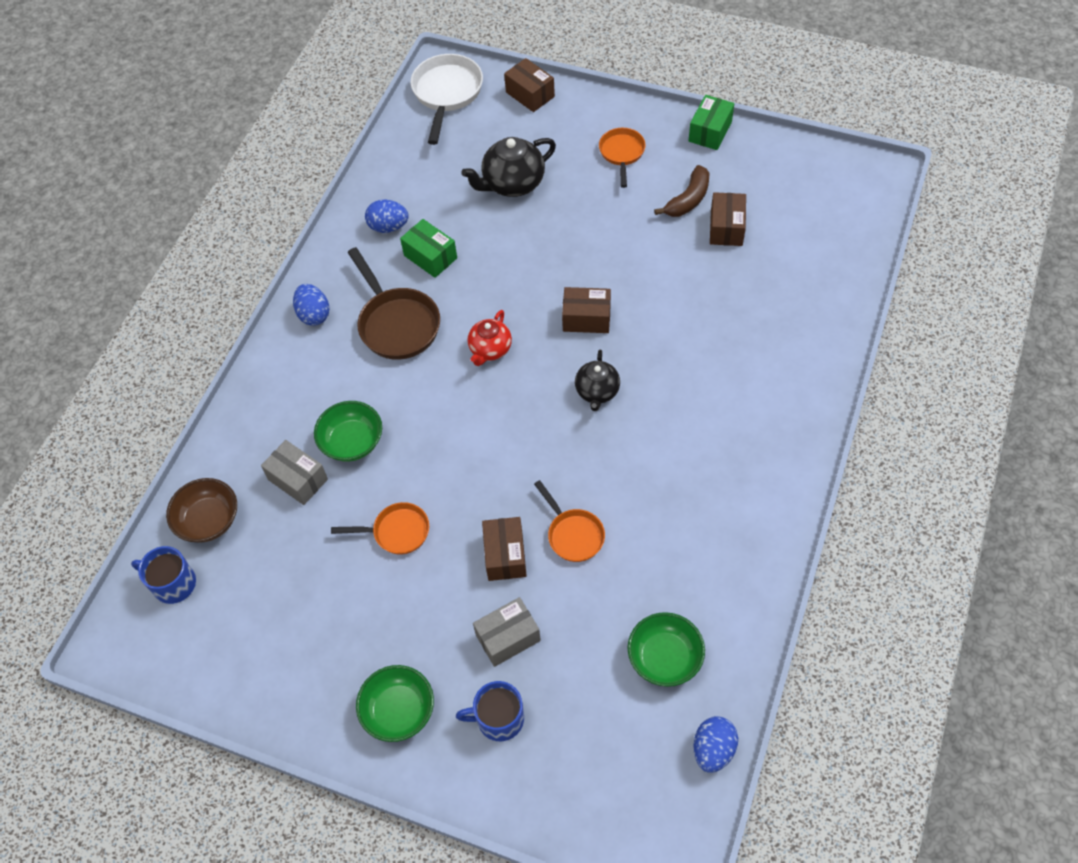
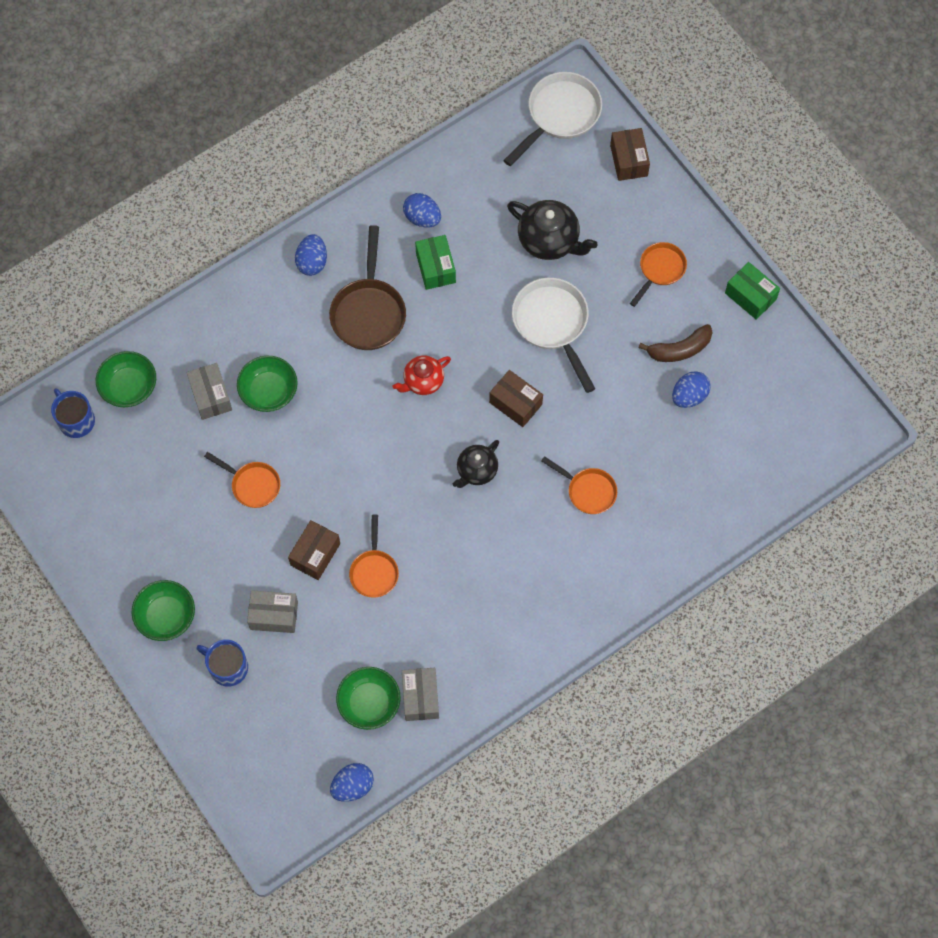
camera: 30 degrees right, 10 degrees up
(209, 520) = (129, 387): brown bowl -> green bowl
(512, 183) = (549, 241): black teapot -> black teapot turned 150 degrees counterclockwise
(567, 241) = (552, 324): none -> white pan
(707, 348) = (588, 491): none -> orange pan
(708, 619) = (420, 697): none -> grey box
(710, 132) = (750, 296): green box -> green box turned 75 degrees clockwise
(726, 228) = (689, 396): brown box -> blue egg

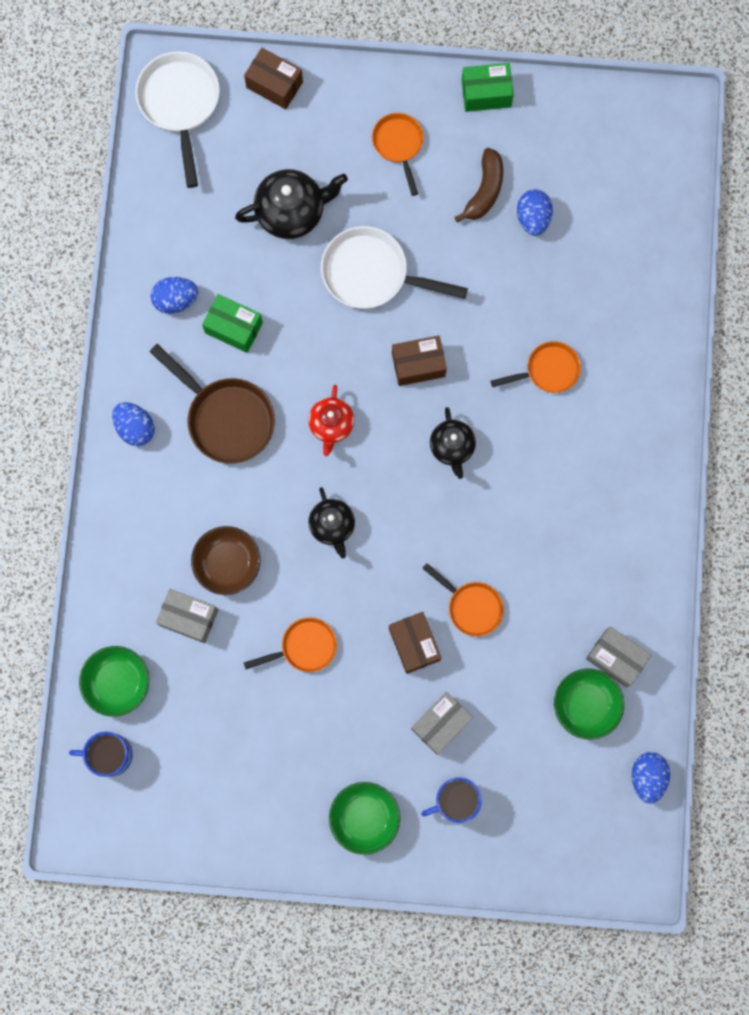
camera: 50 degrees left, 10 degrees up
(269, 391) = (228, 563): green bowl -> brown bowl
(352, 437) = (332, 526): none -> black teapot

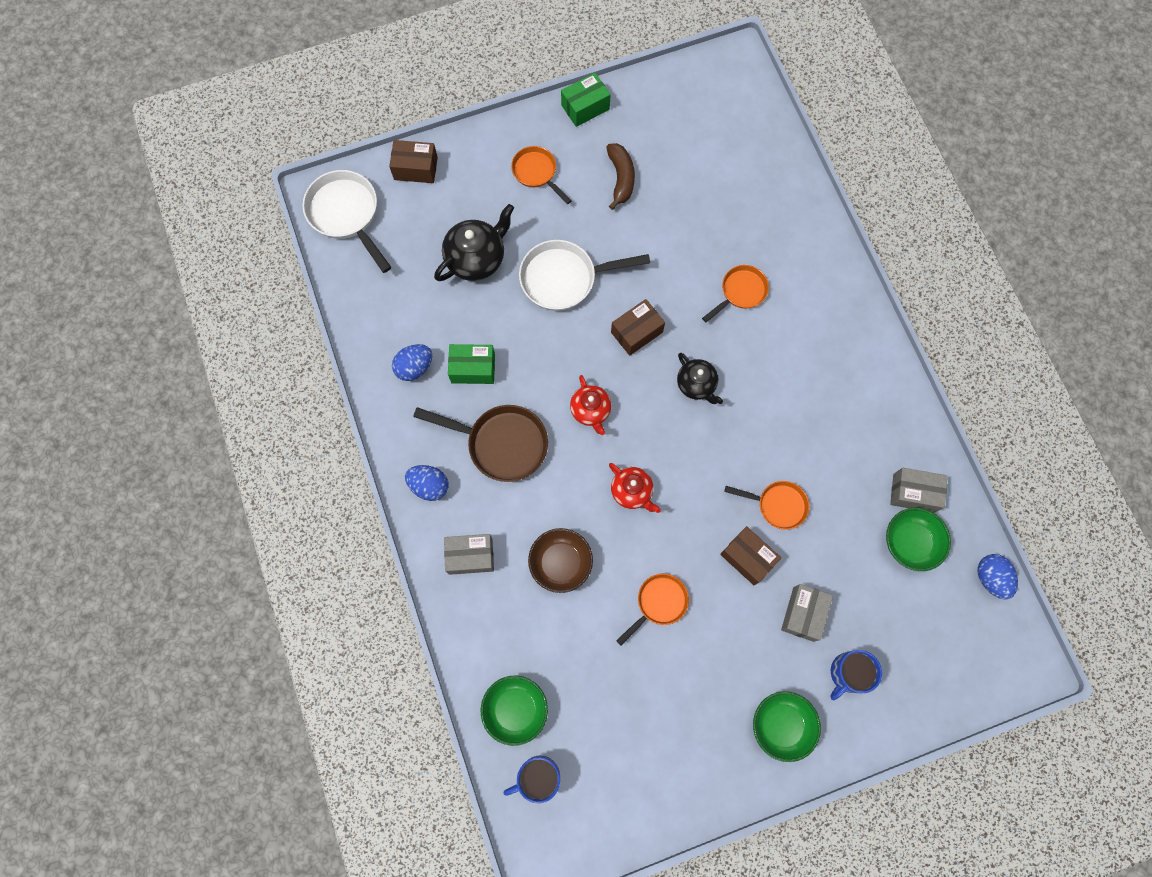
camera: 25 degrees left, 5 degrees down
(189, 617) = (550, 624): grey box -> grey box (470, 556)
(332, 526) = (632, 492): black teapot -> red teapot
(533, 218) = (669, 183): blue egg -> none

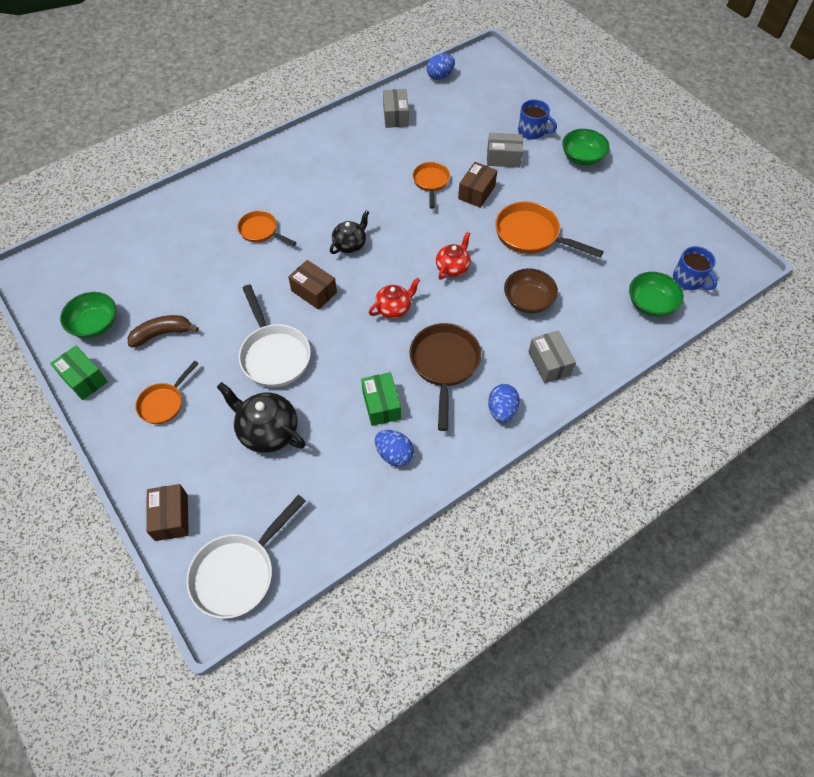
camera: 105 degrees left, 15 degrees down
(659, 603) = (531, 235): orange pan -> orange pan, size x1.63
(910, 542) = (431, 114): green bowl -> green bowl (95, 325)

